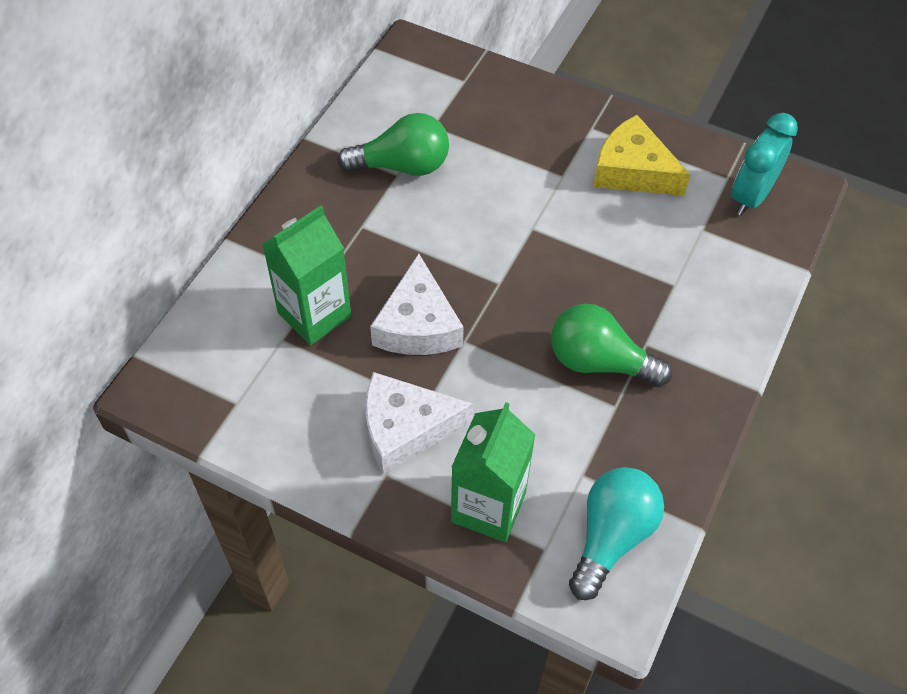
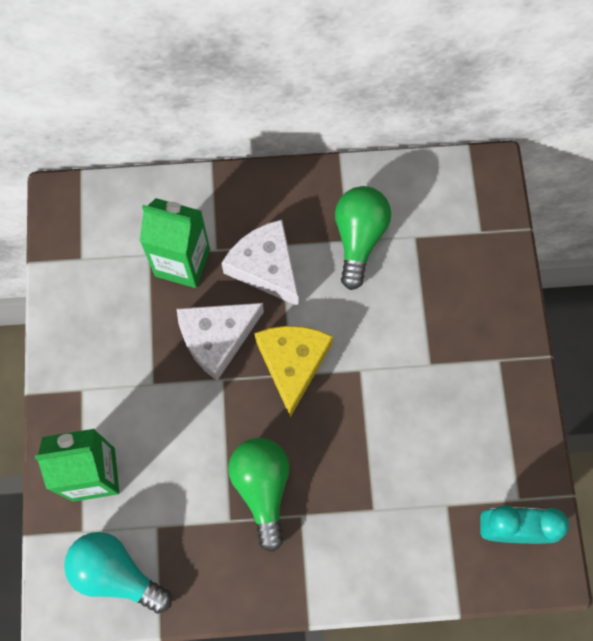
camera: 60 degrees right, 15 degrees up
(402, 166) = (358, 239): green light bulb -> green light bulb turned 135 degrees counterclockwise
(405, 428) = (124, 381): white cheese -> white cheese (265, 267)
(611, 537) = (116, 573): turquoise light bulb -> turquoise light bulb turned 150 degrees counterclockwise
(632, 170) = (473, 417): yellow cheese -> yellow cheese (292, 363)

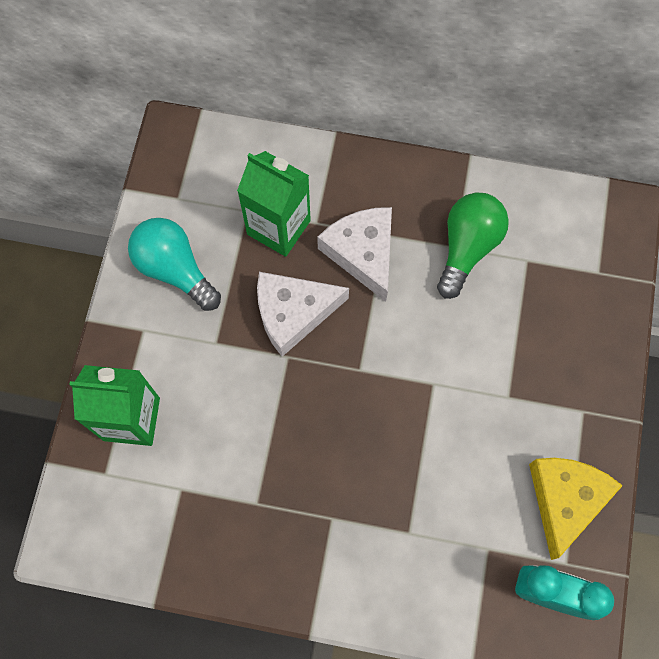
camera: 15 degrees right, 0 degrees up
(116, 573) = (127, 526): turquoise light bulb -> turquoise light bulb (175, 269)
(262, 488) = (299, 479): green light bulb -> none
(292, 363) = (364, 359): yellow cheese -> yellow cheese (565, 500)

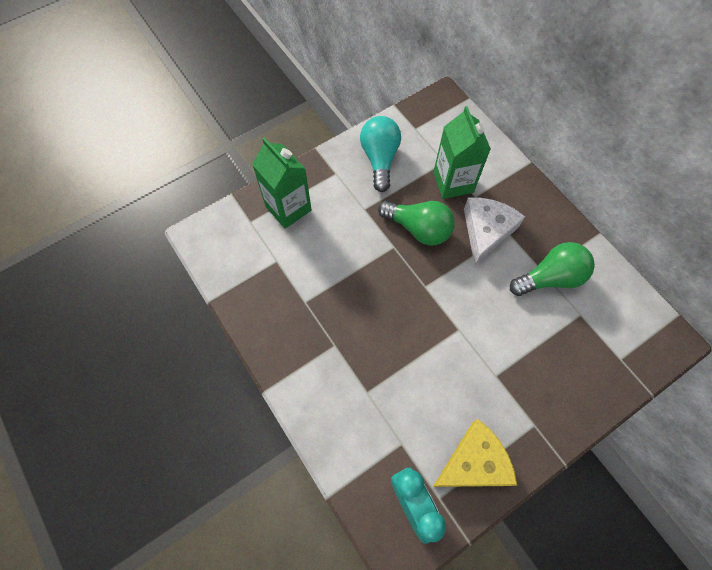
camera: 45 degrees right, 5 degrees down
(293, 313) = (418, 229): white cheese -> green light bulb

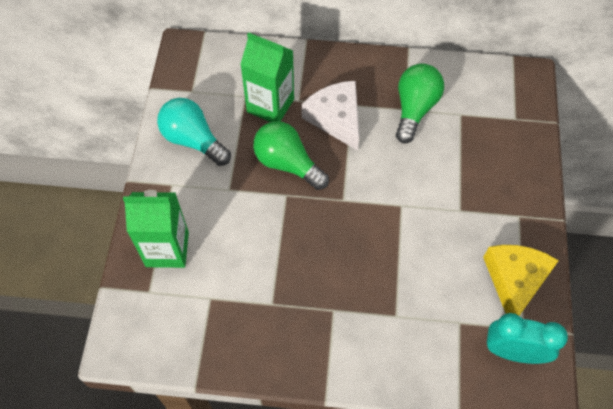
camera: 50 degrees left, 5 degrees down
(418, 229) = (287, 164): green light bulb -> green light bulb turned 120 degrees counterclockwise

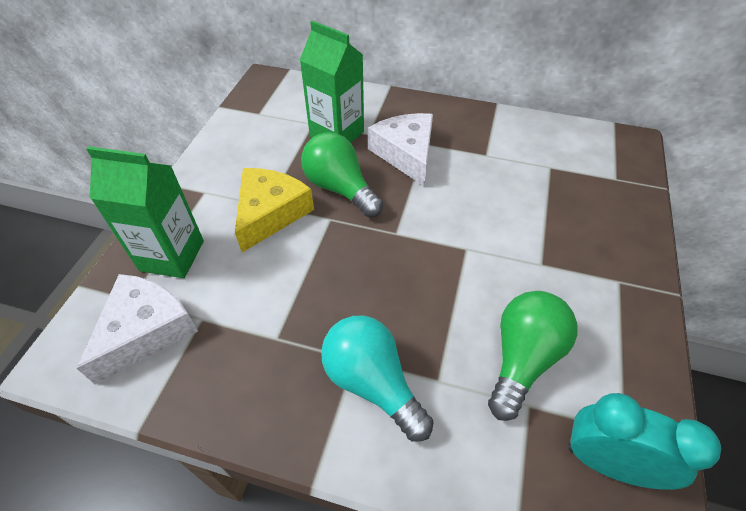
camera: 10 degrees right, 10 degrees down
(172, 314) = (146, 330): none -> white cheese
(193, 140) = (244, 154): turquoise light bulb -> turquoise light bulb (372, 383)
(414, 109) = (496, 156): green light bulb -> green light bulb (522, 359)
(515, 281) = (612, 361): yellow cheese -> yellow cheese (270, 213)

